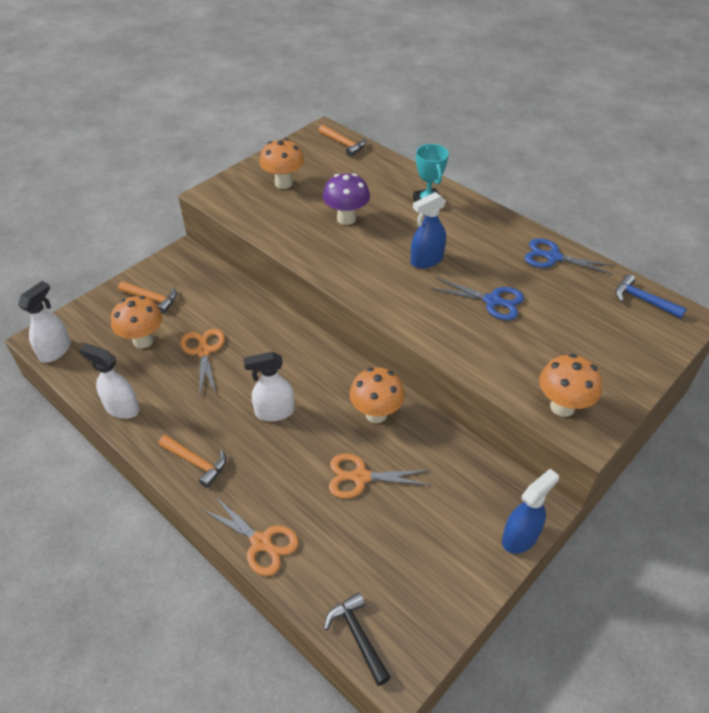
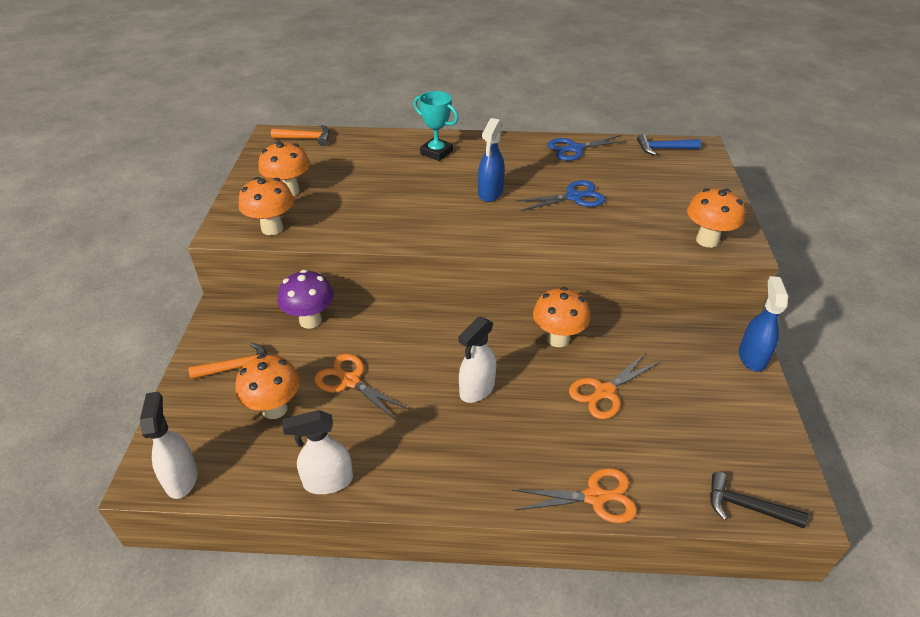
camera: 40 degrees left, 5 degrees down
(196, 462) = (460, 476): orange hammer -> none
(240, 207) = (272, 228): none -> orange mushroom
(346, 219) = (384, 193): purple mushroom -> purple mushroom (310, 320)

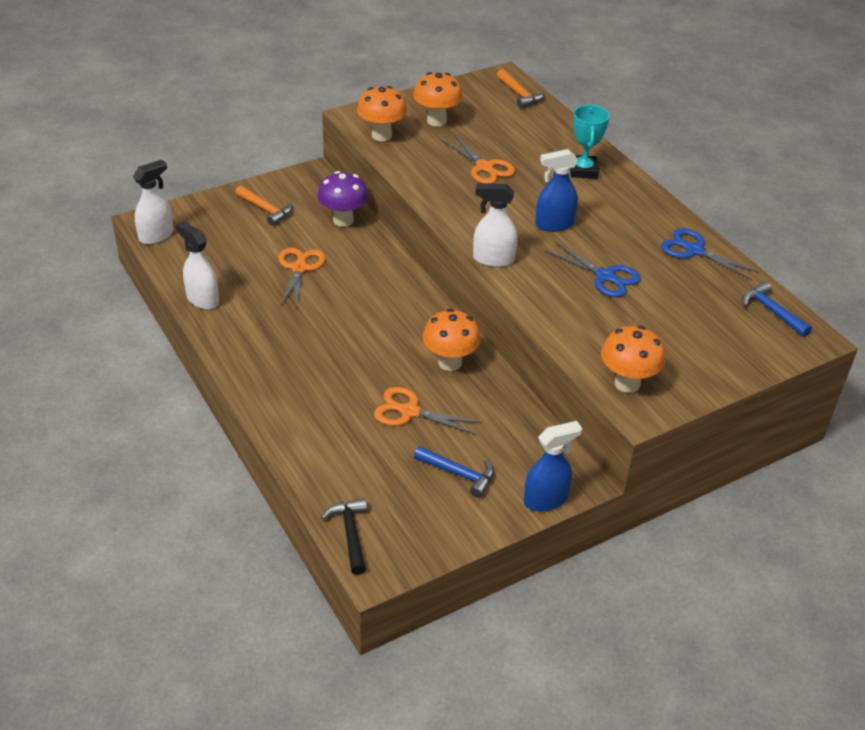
camera: 55 degrees right, 0 degrees up
(274, 409) = (243, 245): orange mushroom -> none
(476, 389) = (348, 337): white spray bottle -> white spray bottle (493, 259)
(595, 497) = (291, 440): orange scissors -> orange scissors (484, 167)
(699, 395) = (459, 474): none -> blue hammer

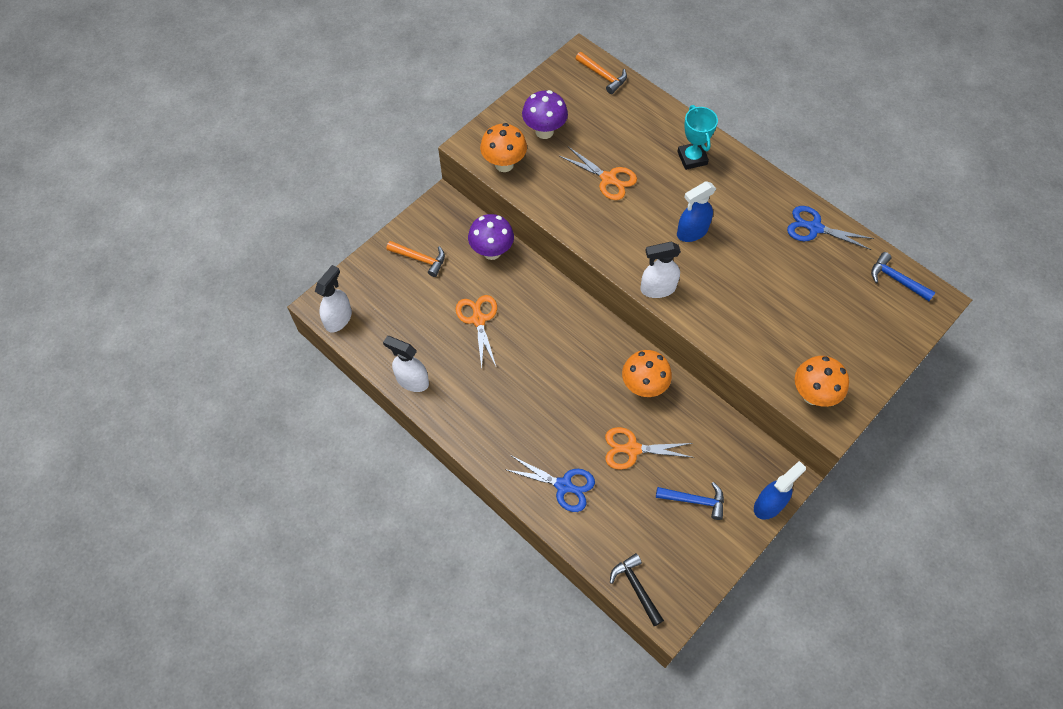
camera: 15 degrees left, 20 degrees up
(436, 121) = (544, 131): orange mushroom -> purple mushroom
(605, 276) = (754, 280): blue scissors -> blue scissors (563, 485)

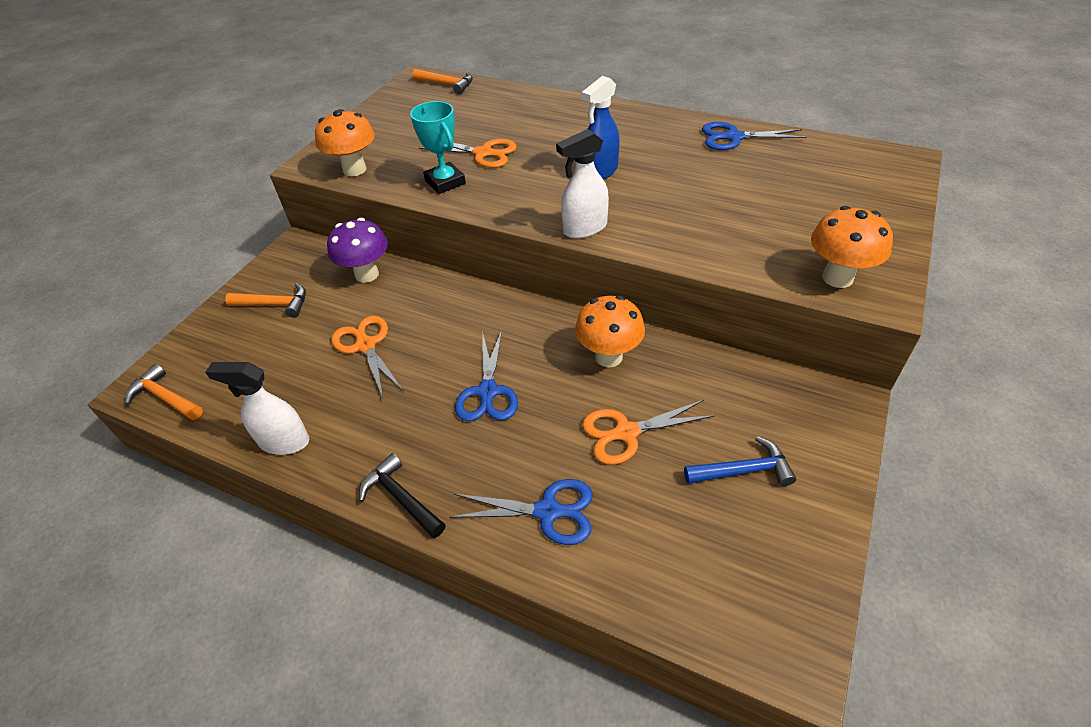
camera: 15 degrees left, 15 degrees down
(338, 319) = (165, 397): white spray bottle -> orange hammer
(544, 131) = (395, 135): purple mushroom -> none
(552, 387) = (488, 392): none -> blue scissors
(636, 588) = (722, 630): black hammer -> black hammer (401, 498)
(692, 158) = (570, 118): turquoise trophy -> turquoise trophy (445, 182)
(769, 504) = (844, 443): blue spray bottle -> none
(896, 279) = (851, 154): blue hammer -> none

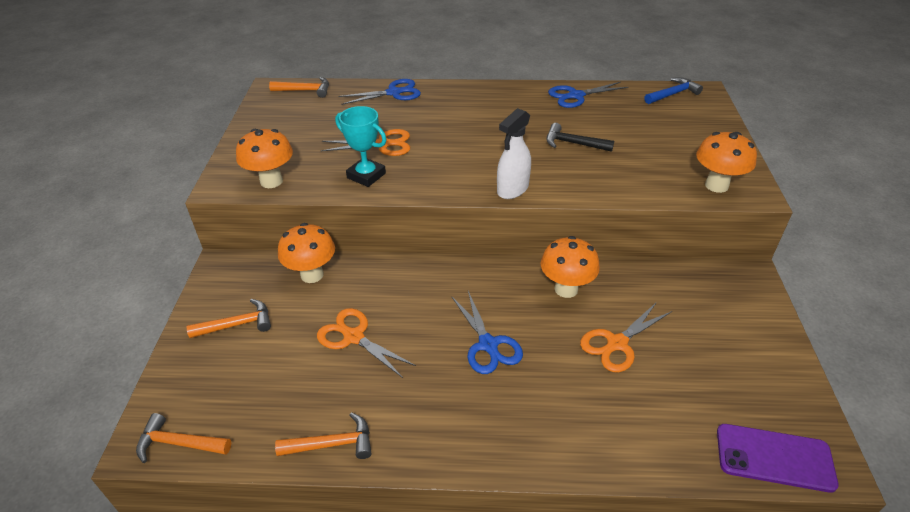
camera: 25 degrees left, 5 degrees down
(284, 441) = (332, 444): white spray bottle -> orange hammer
(367, 274) = (312, 275): purple mushroom -> orange mushroom
(401, 498) = (473, 455): black hammer -> black hammer (573, 143)
(547, 511) = (598, 424): blue scissors -> blue scissors (394, 93)
(600, 172) = (492, 141): blue spray bottle -> none
(729, 623) = (774, 457): none -> purple phone
(743, 470) = (715, 345): blue hammer -> blue hammer (673, 94)

